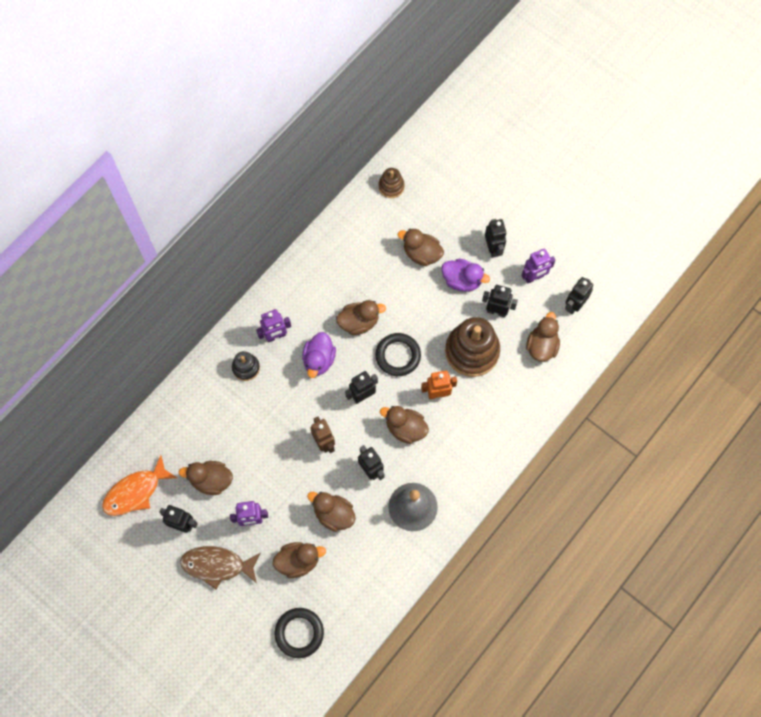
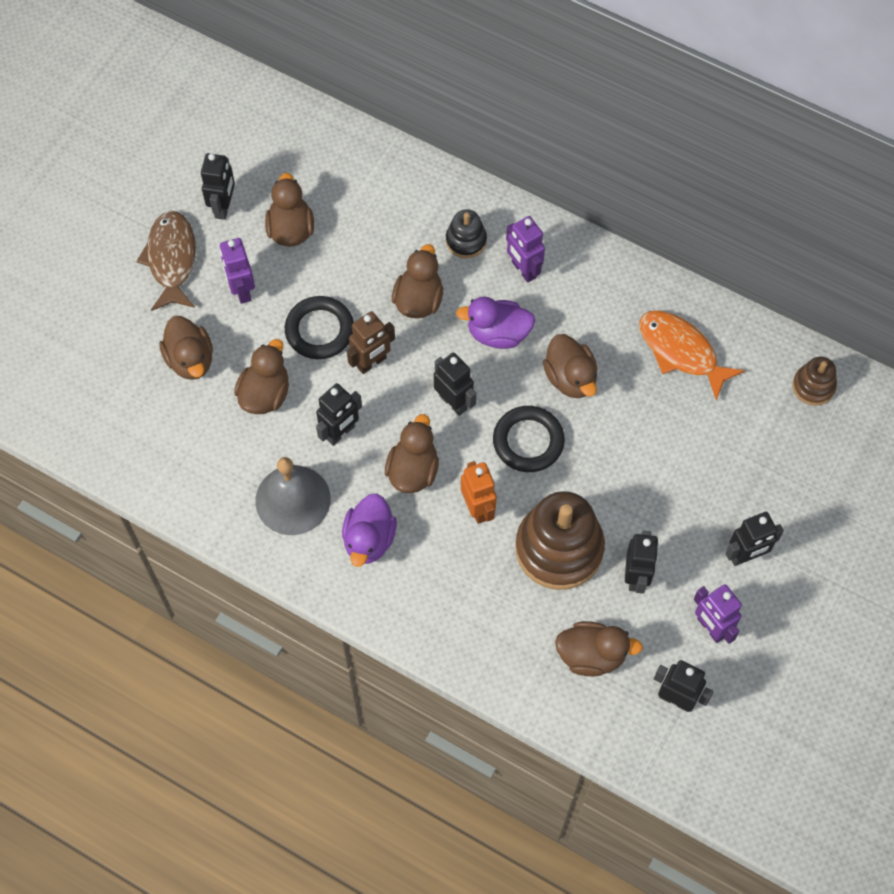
camera: 80 degrees right, 5 degrees down
(136, 492) = (260, 143): orange fish -> orange fish (681, 352)
(299, 633) = (89, 379): black ring -> black ring (319, 330)
(421, 254) = (707, 449): brown duck -> brown duck (418, 300)
(462, 280) = (677, 516): purple duck -> purple duck (369, 540)

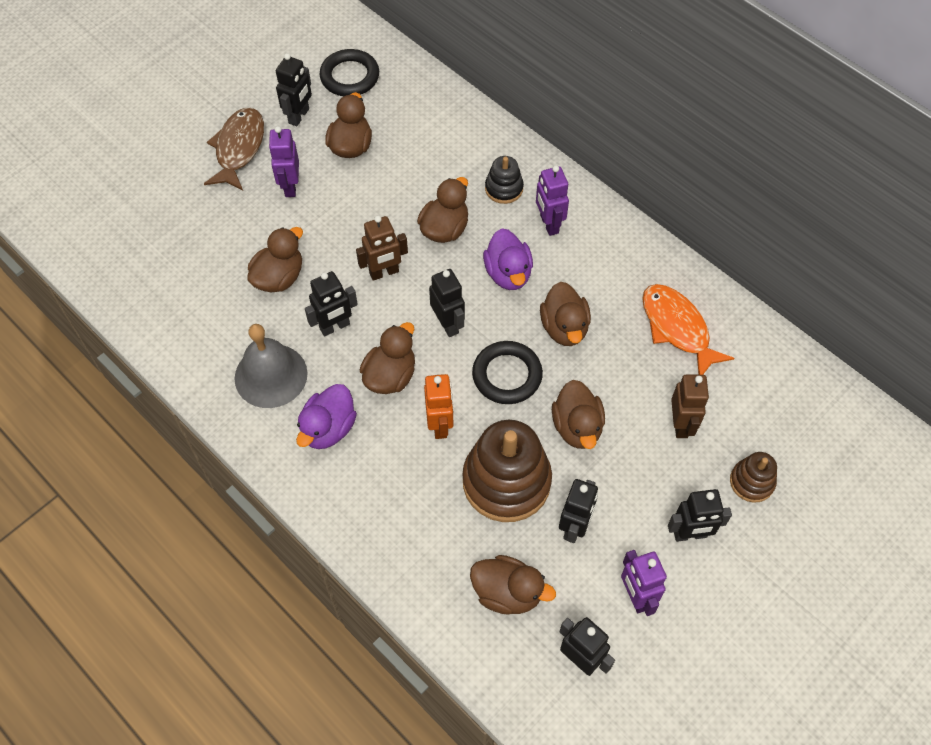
camera: 15 degrees right, 5 degrees down
(190, 360) = (224, 234): brown duck -> brown duck (577, 427)
(319, 330) = (347, 235): black ring -> black ring (350, 76)
(498, 334) = (508, 274): purple duck -> purple duck turned 120 degrees counterclockwise
(710, 450) = (681, 424): none -> brown robot
(813, 386) = (799, 389): brown stacking toy -> brown stacking toy (751, 482)

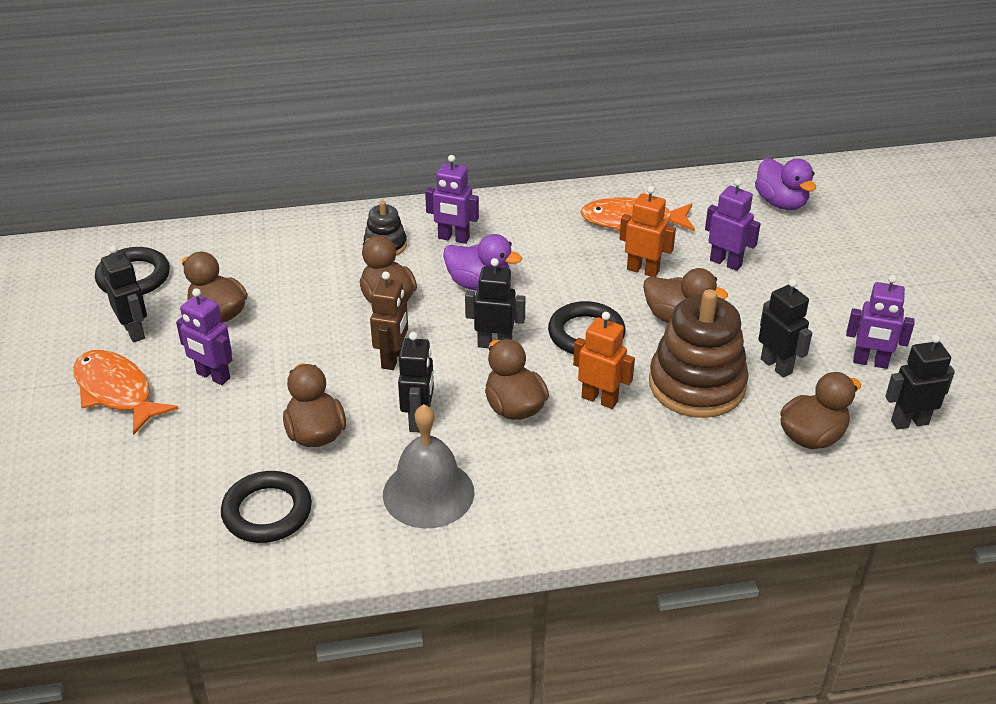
camera: 55 degrees left, 20 degrees down
(194, 298) = (267, 512): none -> black ring
(239, 148) = (116, 392): brown fish -> orange fish
(328, 428) = (533, 478): purple duck -> purple duck (781, 203)
(564, 328) = (570, 279): brown duck -> none
(618, 370) = (643, 270): none -> orange robot
(681, 424) = (726, 262): brown robot -> purple robot
(690, 534) = (833, 306): black robot -> none
(751, 482) = (810, 253): brown stacking toy -> none

